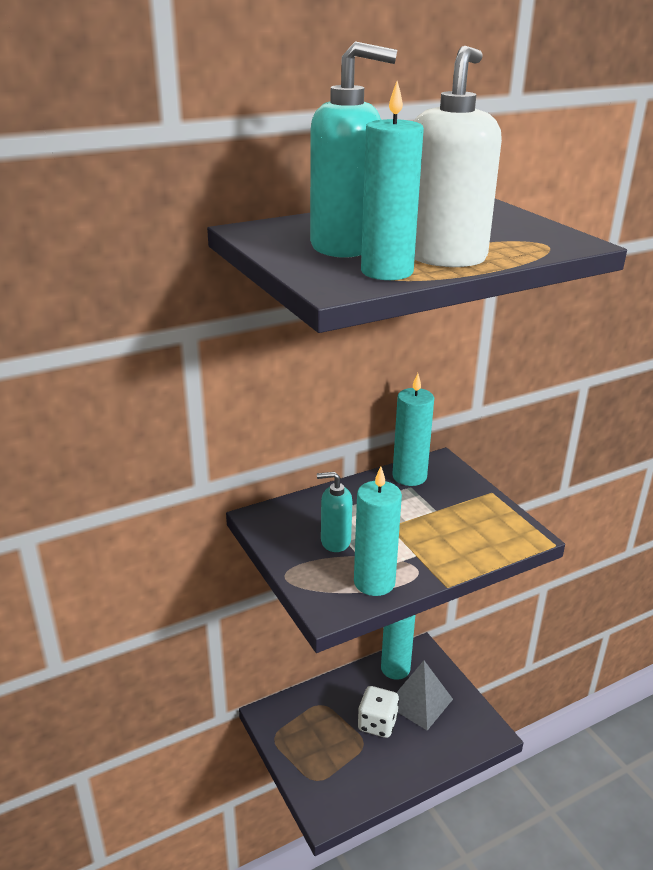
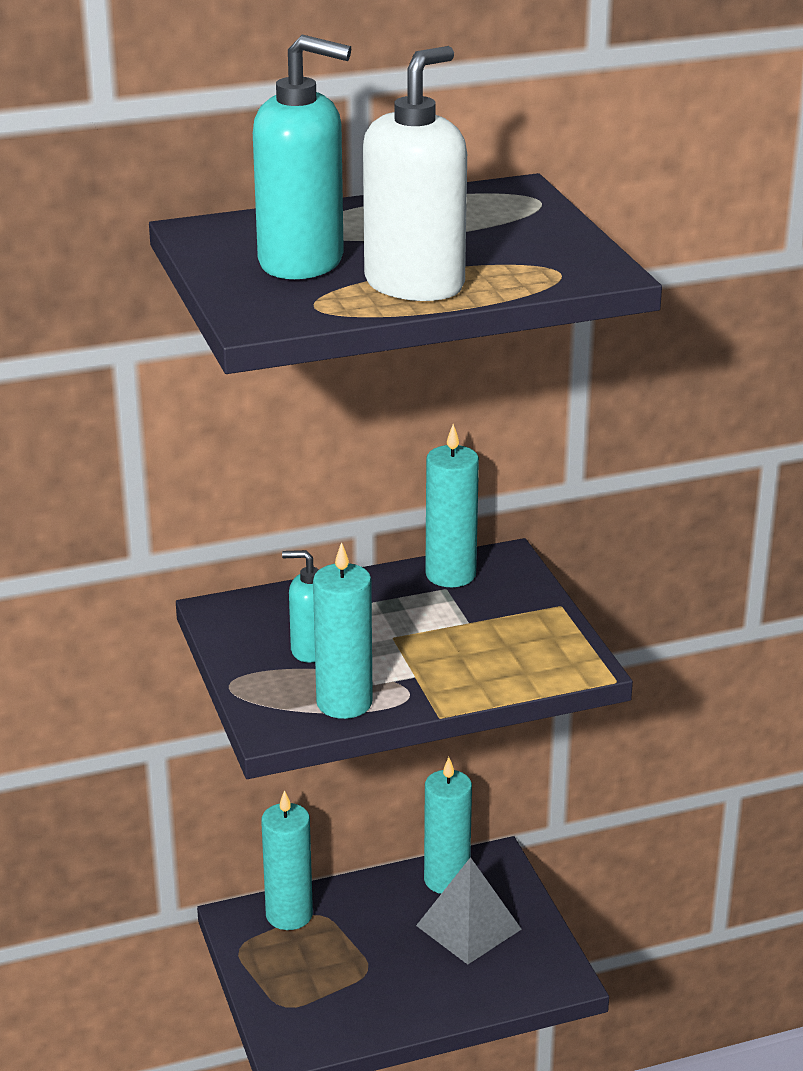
camera: 10 degrees right, 0 degrees up
(377, 723) = (396, 947): white dice -> none
(387, 272) = (330, 303): turquoise candle -> turquoise candle (289, 915)

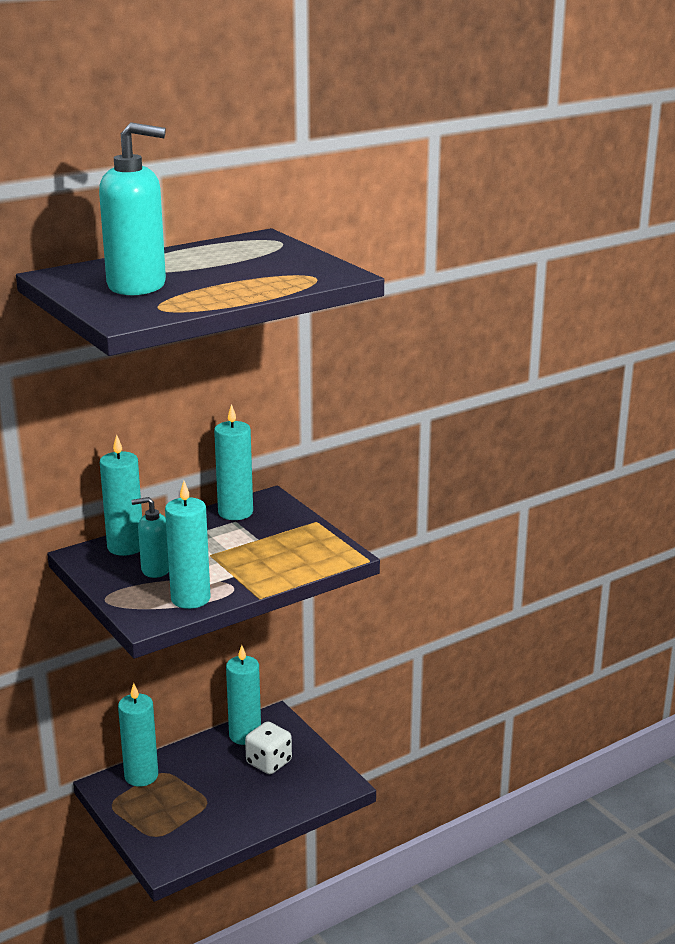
camera: 15 degrees left, 5 degrees down
(282, 607) = (125, 547): none -> turquoise candle
(415, 284) = (222, 291): white soap dispenser -> none
(468, 927) = (269, 762): grey pyramid -> white dice

